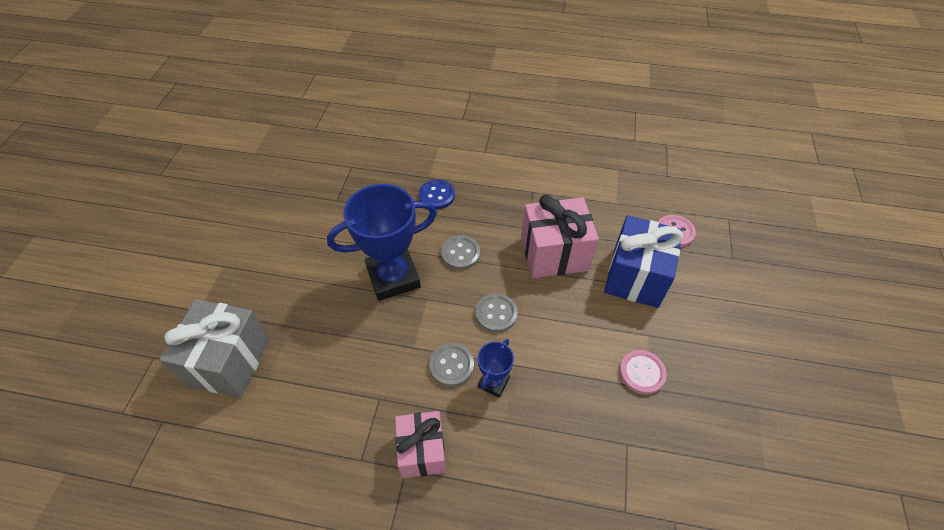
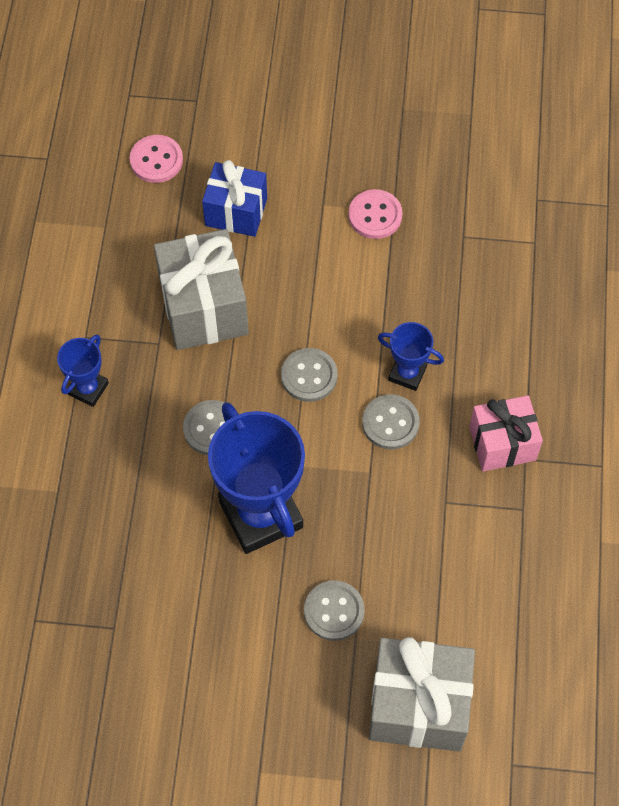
camera: 95 degrees left, 10 degrees up
(313, 315) = (334, 611): none -> grey button
(437, 195) = (98, 474): blue button -> none
(496, 192) = (88, 389): none -> blue trophy
(554, 253) = (204, 307): pink gift -> grey gift
(635, 277) = (236, 212): blue gift -> blue gift, size x0.66

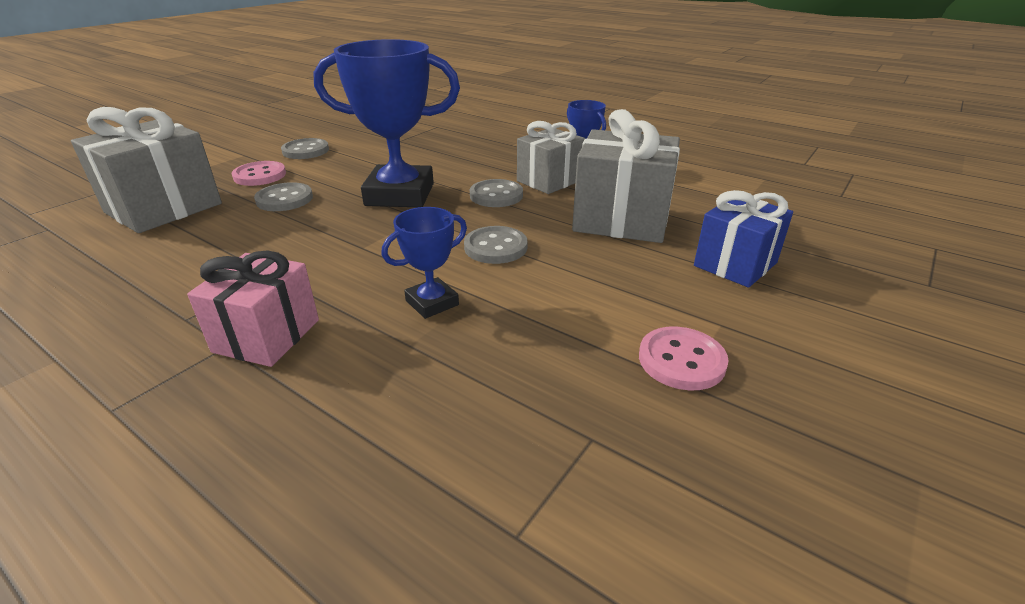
camera: 120 degrees right, 30 degrees down
(149, 400) = (549, 181): none -> grey gift
(156, 160) = (828, 240): pink button -> pink button (260, 175)
(390, 423) = (392, 273): grey button -> grey button (305, 151)

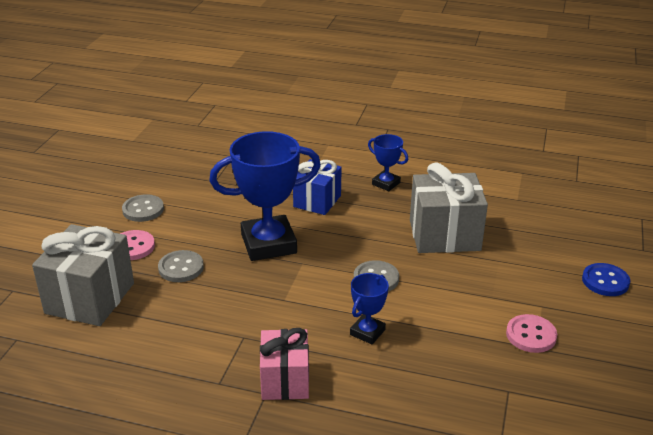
camera: 20 degrees left, 0 degrees up
(496, 195) = (342, 229): grey button -> none
(549, 181) = (371, 206): grey gift -> none
(735, 264) = (532, 259): blue gift -> blue gift (317, 201)
(848, 313) = (605, 281): none -> blue button

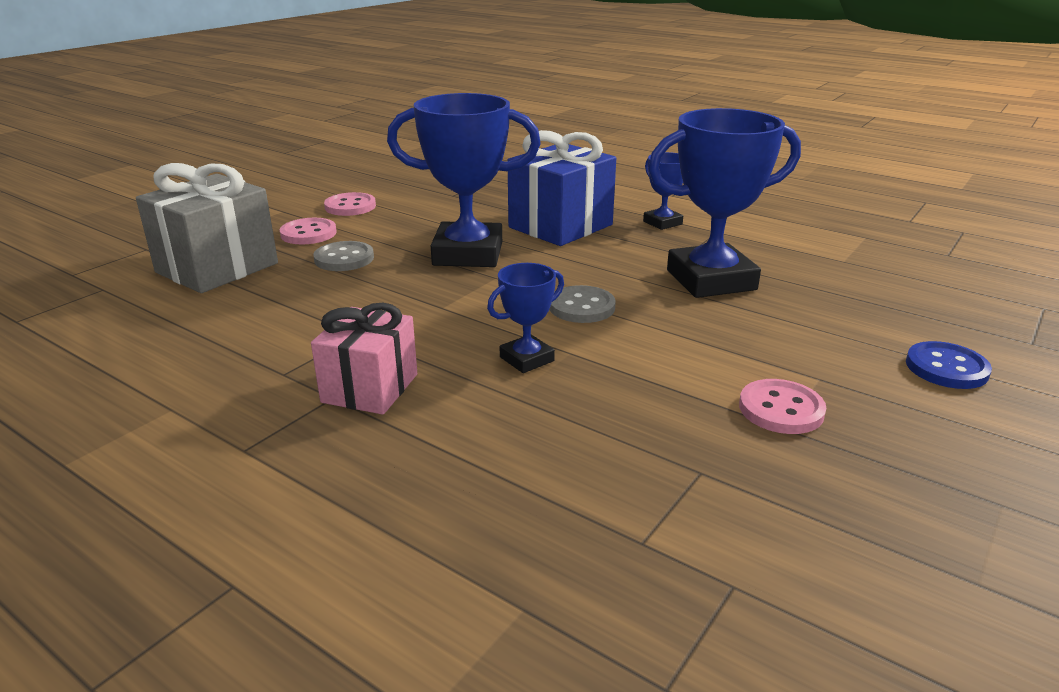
camera: 20 degrees right, 5 degrees down
(143, 210) = (350, 206): grey button -> pink button
(317, 201) = (560, 226): blue gift -> blue gift, size x1.52
(444, 235) = (711, 280): grey gift -> blue trophy

